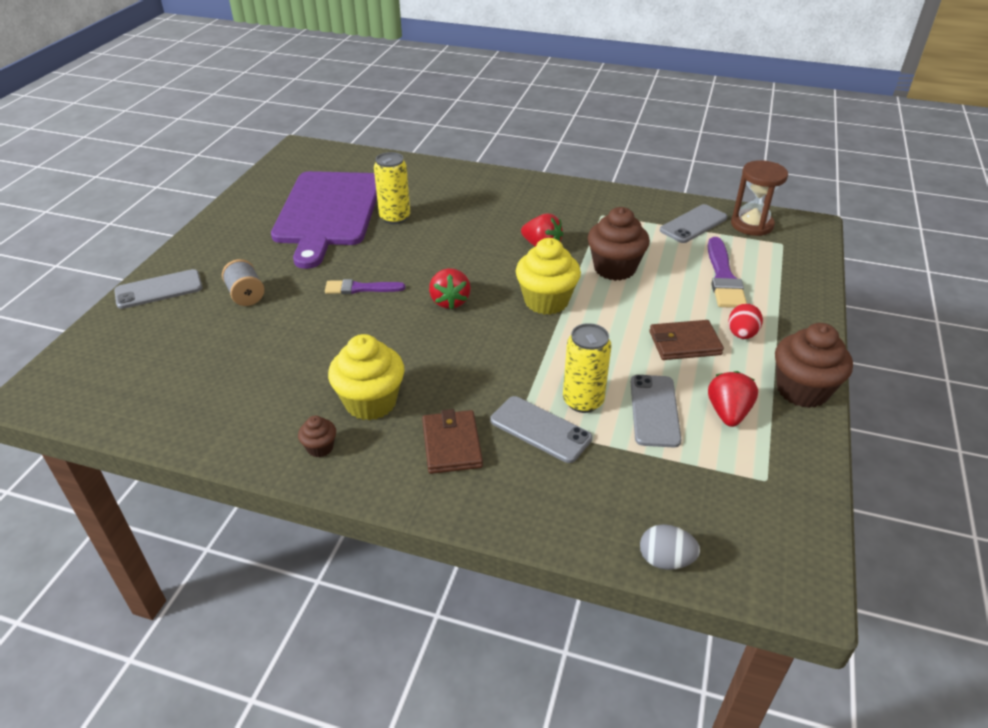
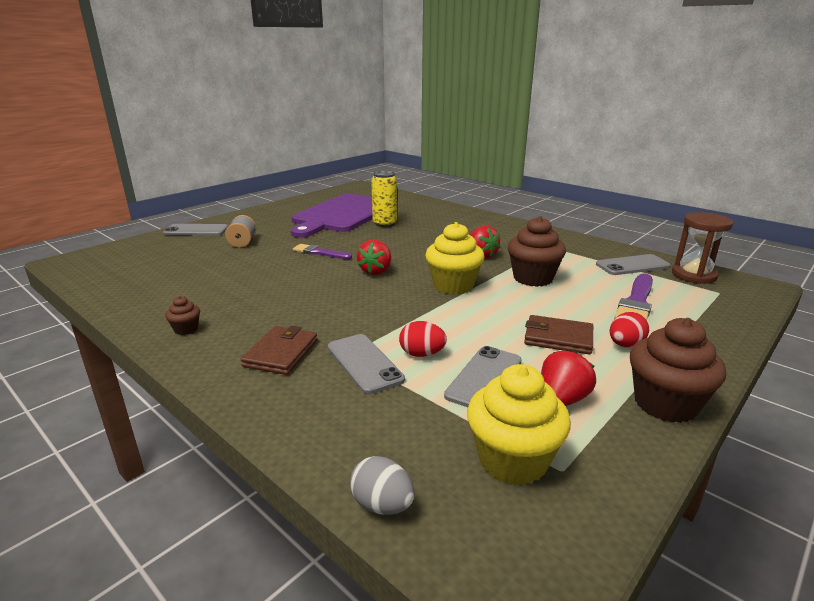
camera: 25 degrees right, 15 degrees down
(370, 402) = (252, 313): yellow cupcake -> yellow cupcake (512, 460)
(583, 401) = (422, 354): yellow can -> red egg

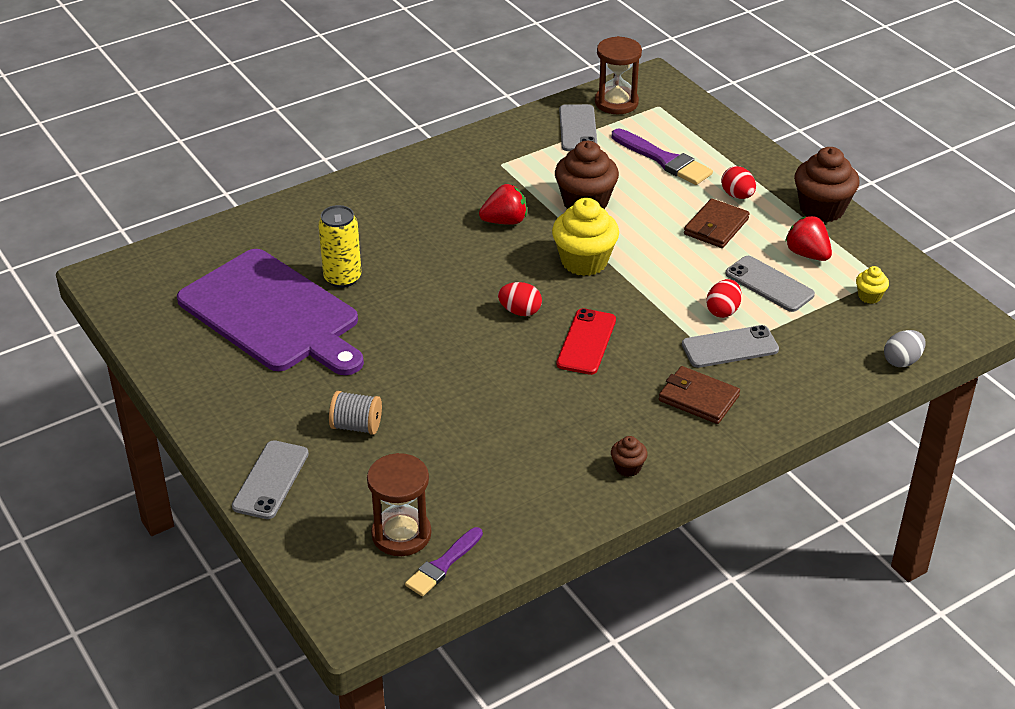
camera: 75 degrees left, 15 degrees up
(136, 264) = (401, 534): none -> brown hourglass
(320, 253) = (435, 352): purple brush -> purple brush (443, 564)
(348, 297) = (586, 342): none -> red phone
(376, 271) = (520, 311): red strawberry -> red egg
(512, 460) = (869, 296): yellow cupcake -> yellow cupcake, size x0.48

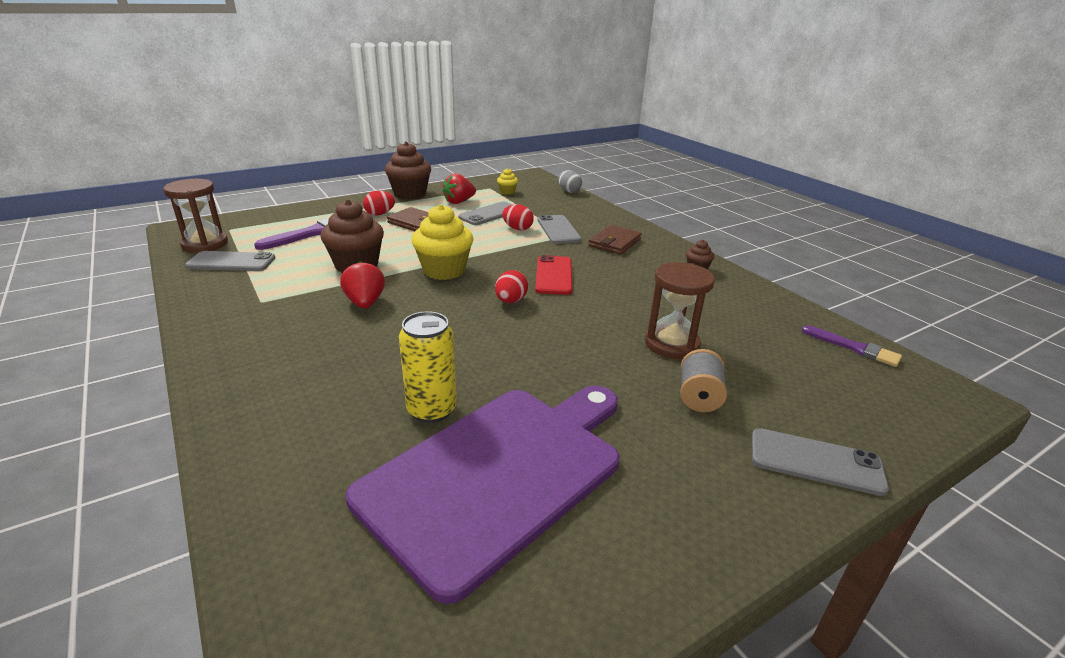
camera: 90 degrees left, 10 degrees down
(401, 534) = (835, 369): brown hourglass -> brown hourglass (672, 344)
(586, 342) = (554, 275): red phone -> red phone turned 75 degrees clockwise

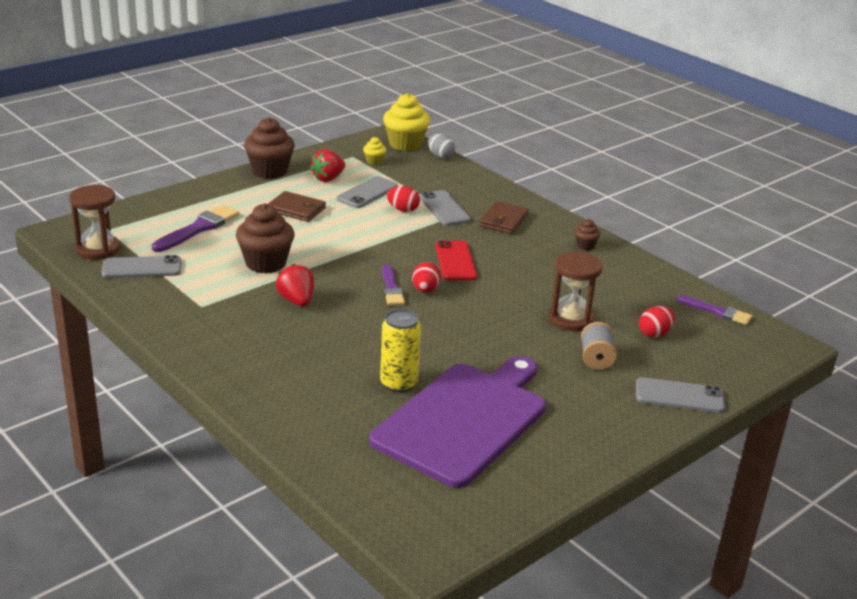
camera: 10 degrees left, 0 degrees up
(380, 214) = (252, 200): red egg -> red egg (654, 334)
(444, 270) = (351, 263): yellow cupcake -> yellow cupcake (405, 144)
(474, 297) = (391, 288): none -> purple brush

